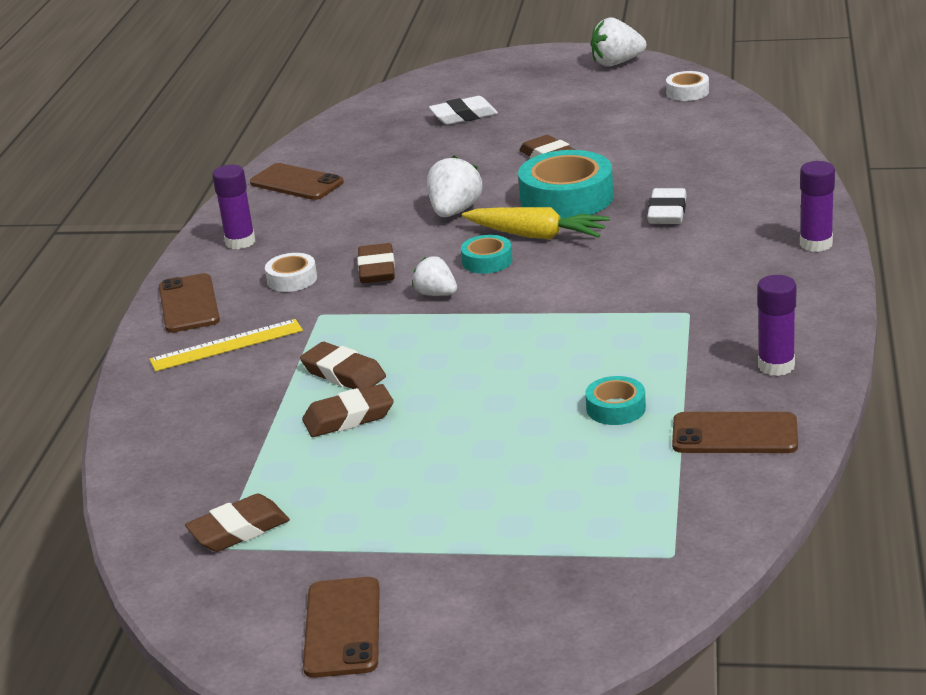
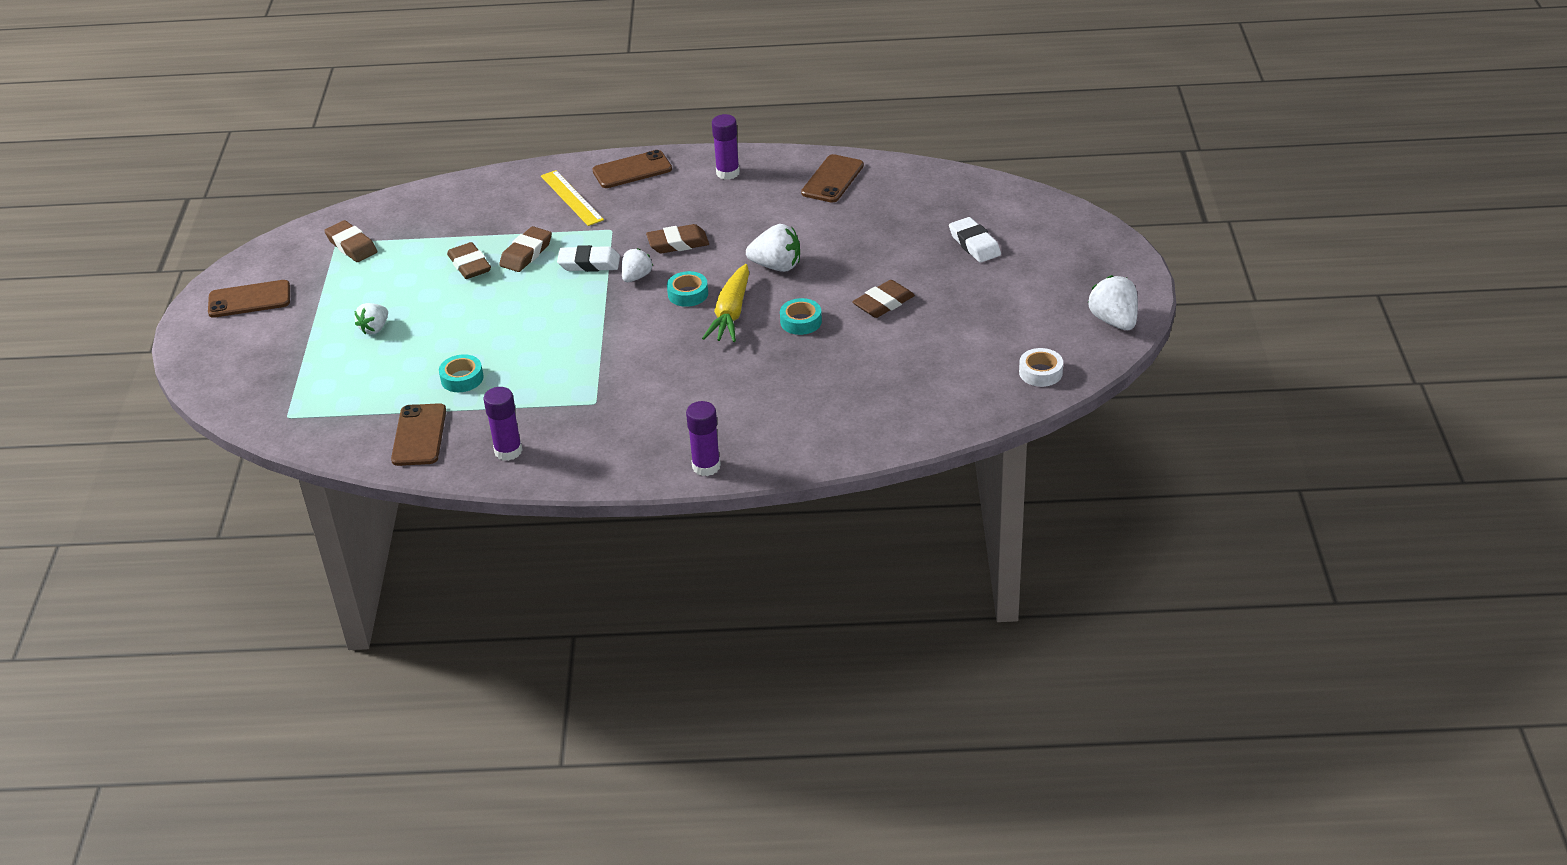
camera: 80 degrees right, 10 degrees up
(292, 279) = (666, 207): white tape -> none
(473, 490) = (375, 328): none -> white strawberry
(566, 198) = (801, 321): turquoise tape -> turquoise tape, size x0.51
(667, 212) = (770, 379): white eraser -> white eraser (589, 263)

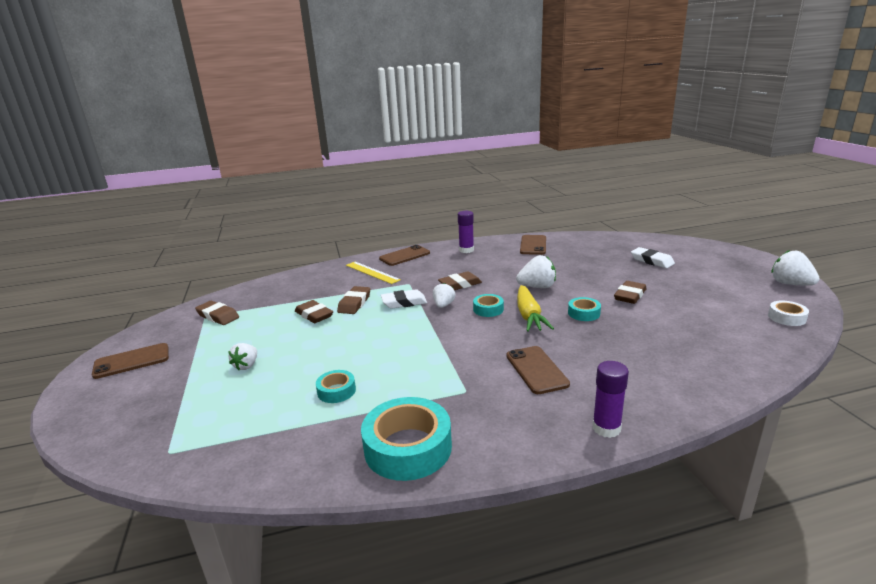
camera: 15 degrees left, 15 degrees down
(419, 435) = (311, 447): brown phone -> brown phone (536, 370)
(508, 451) = (408, 447): purple glue stick -> turquoise tape

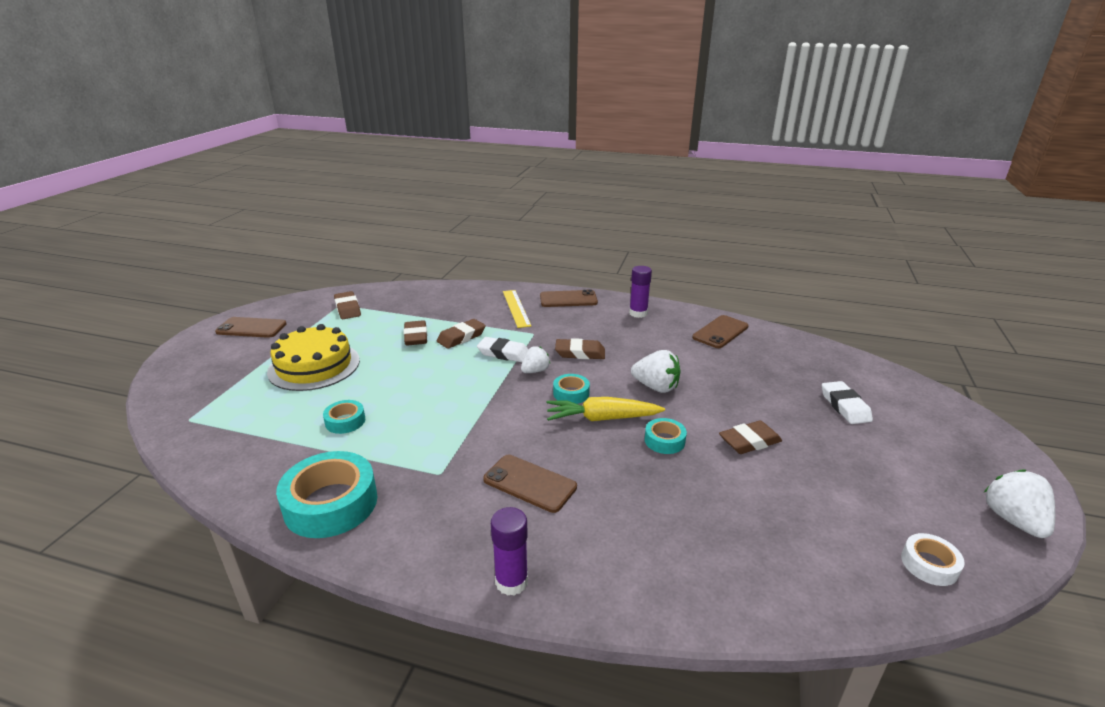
camera: 30 degrees right, 5 degrees up
(246, 365) = (314, 366): white strawberry -> yellow cake
(529, 316) = (602, 418): yellow carrot -> yellow carrot turned 60 degrees clockwise
(536, 370) = (530, 483): brown phone -> brown phone turned 75 degrees counterclockwise

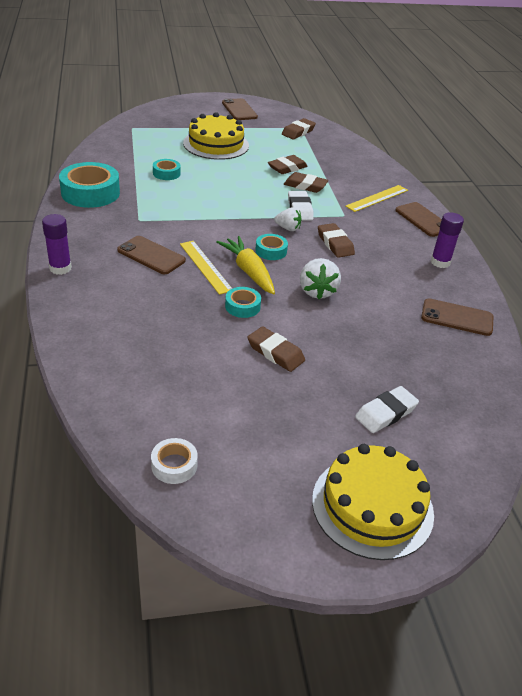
camera: 60 degrees right, 10 degrees up
(530, 483) = (151, 255): brown phone -> brown phone turned 60 degrees counterclockwise
(577, 446) = (205, 266): none -> yellow ruler
(964, 450) = (372, 506): none -> yellow cake
(1013, 520) = (271, 533): white strawberry -> none

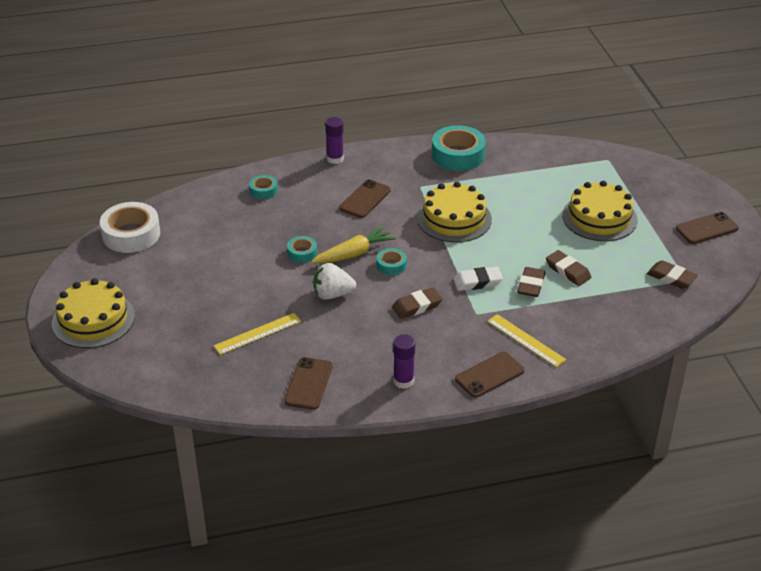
camera: 90 degrees right, 0 degrees up
(166, 173) = (515, 192): turquoise tape -> turquoise tape (263, 190)
(174, 465) = (131, 234): white tape -> white tape, size x1.96
(201, 208) = (454, 219): none -> yellow cake
(205, 266) = (356, 229): yellow ruler -> yellow ruler (257, 334)
(275, 353) = (245, 272): brown eraser -> none
(288, 228) = (436, 275): white strawberry -> none
(386, 413) = (180, 330): white eraser -> none

